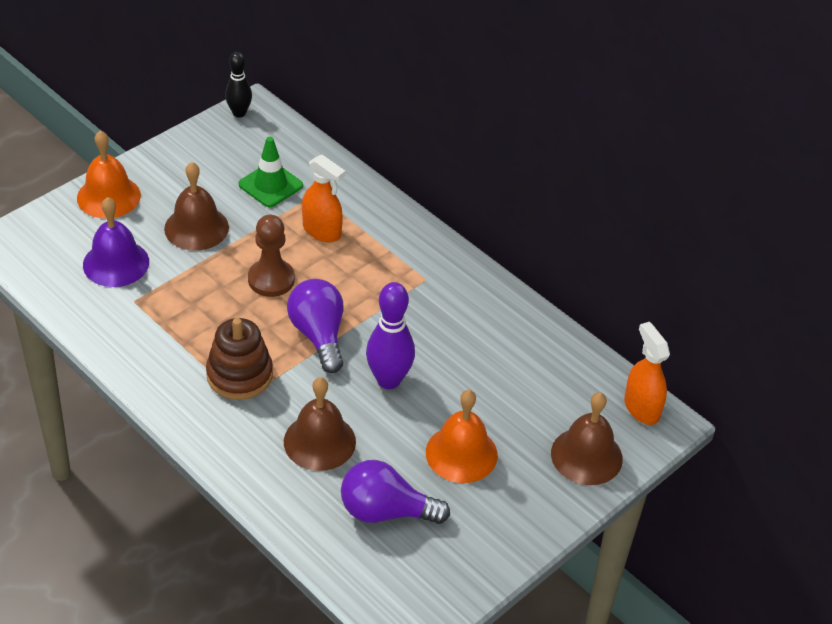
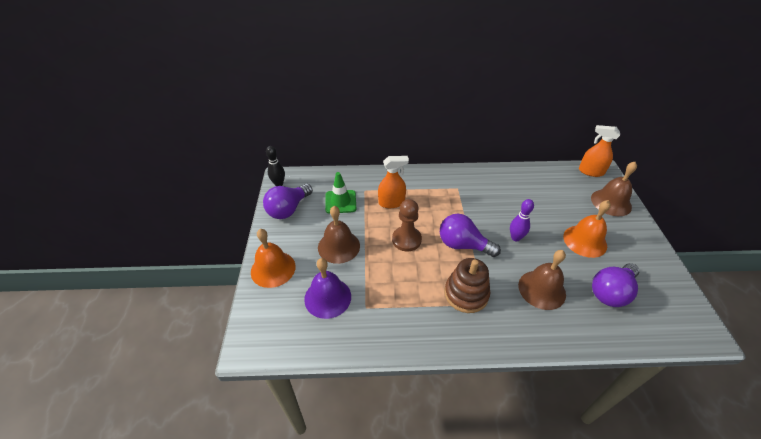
camera: 45 degrees left, 0 degrees up
(207, 149) = (288, 209): none -> purple light bulb
(388, 380) = (515, 238): purple bowling pin -> purple bowling pin, size x0.65

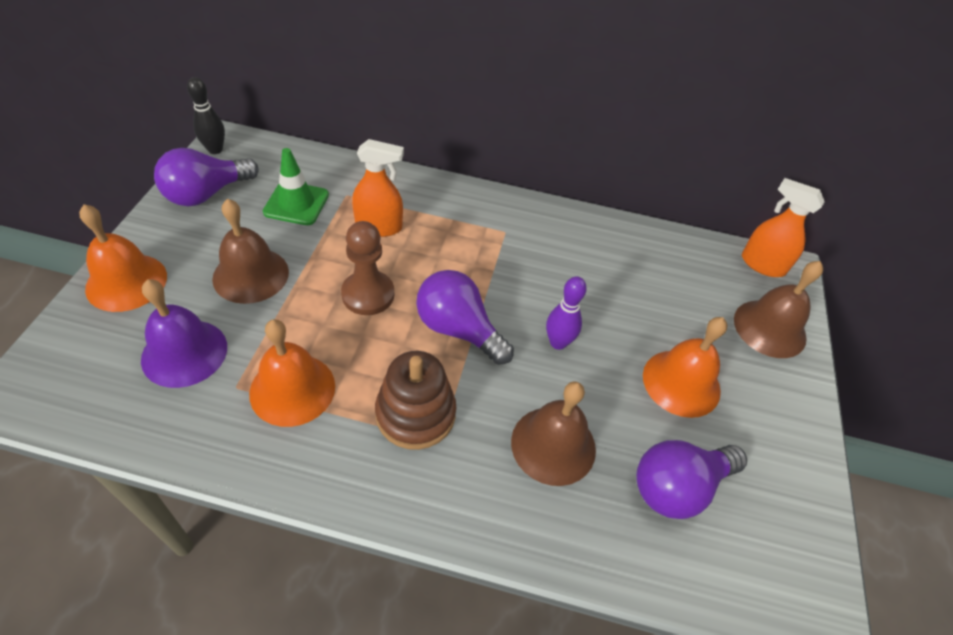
camera: 10 degrees right, 5 degrees up
(396, 300) = (292, 389): none -> orange bell

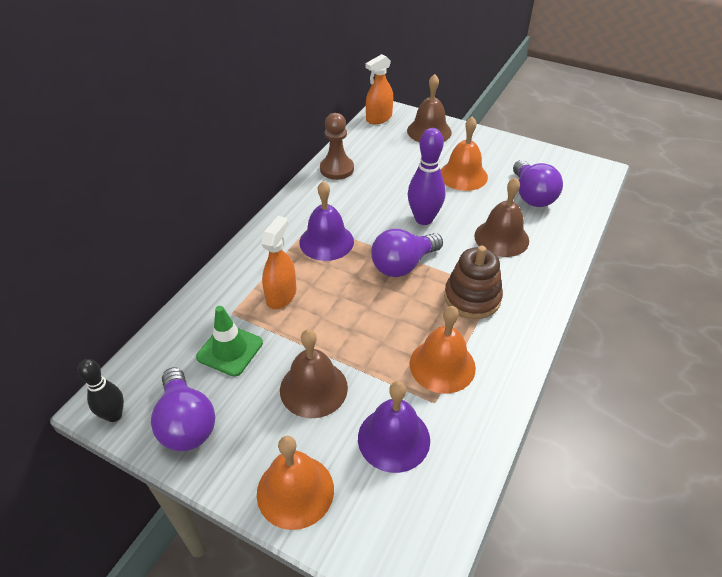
camera: 70 degrees left, 5 degrees down
(368, 294) = (357, 311): brown pawn -> brown pawn (337, 169)
(477, 249) = (326, 241): none -> purple bell
(558, 342) = (424, 219): purple bowling pin -> purple bowling pin, size x1.55

